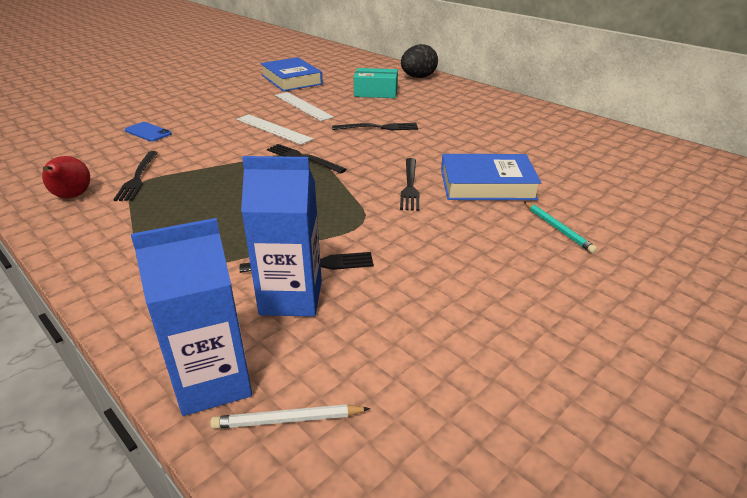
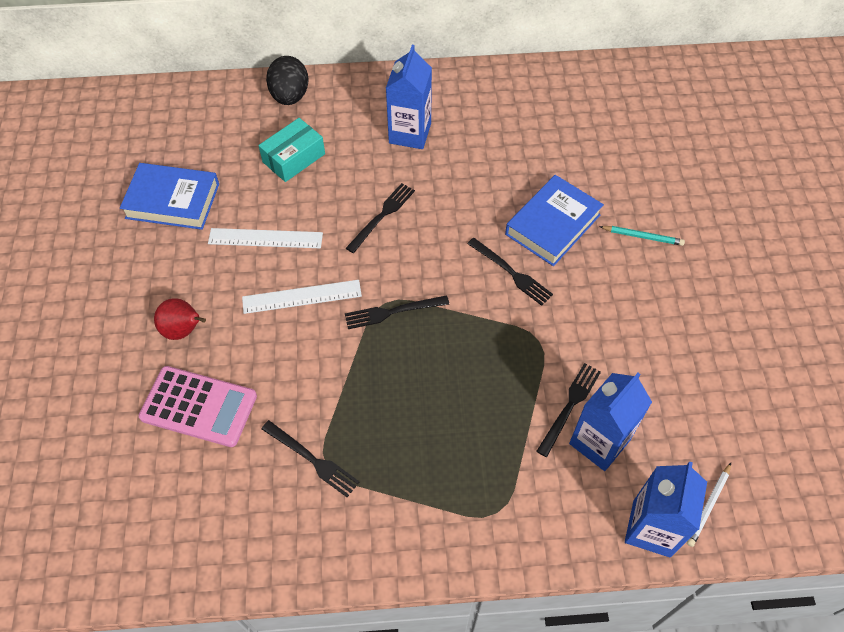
camera: 50 degrees left, 25 degrees up
(72, 197) = (307, 529): red pear -> red pear (183, 330)
(148, 132) = (199, 406): blue phone -> pink calculator
(461, 112) = (410, 133): none -> blue carton

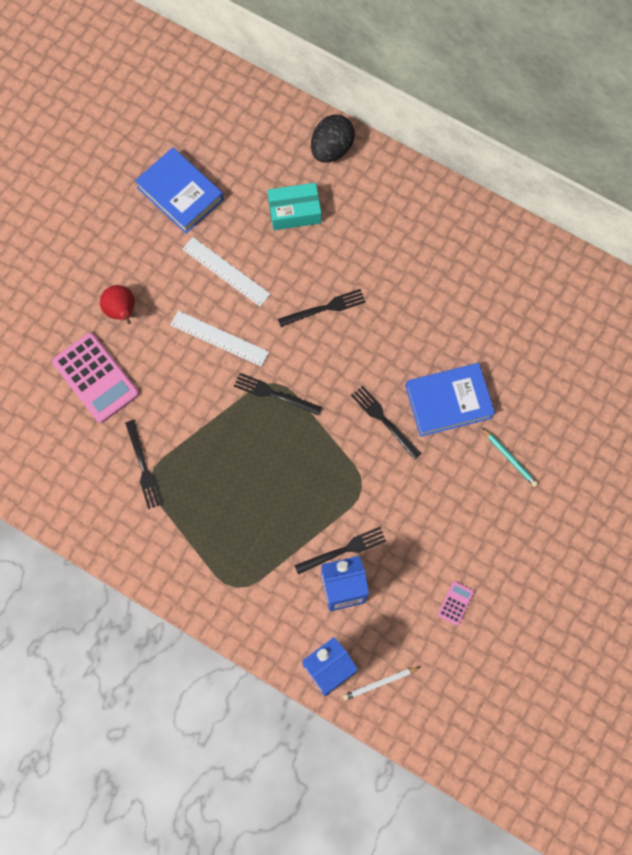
camera: 35 degrees right, 15 degrees up
(410, 133) = (400, 246): blue carton -> none
(511, 273) = (384, 420): black fork -> black fork turned 150 degrees clockwise
(707, 384) = (455, 603): none -> pink calculator

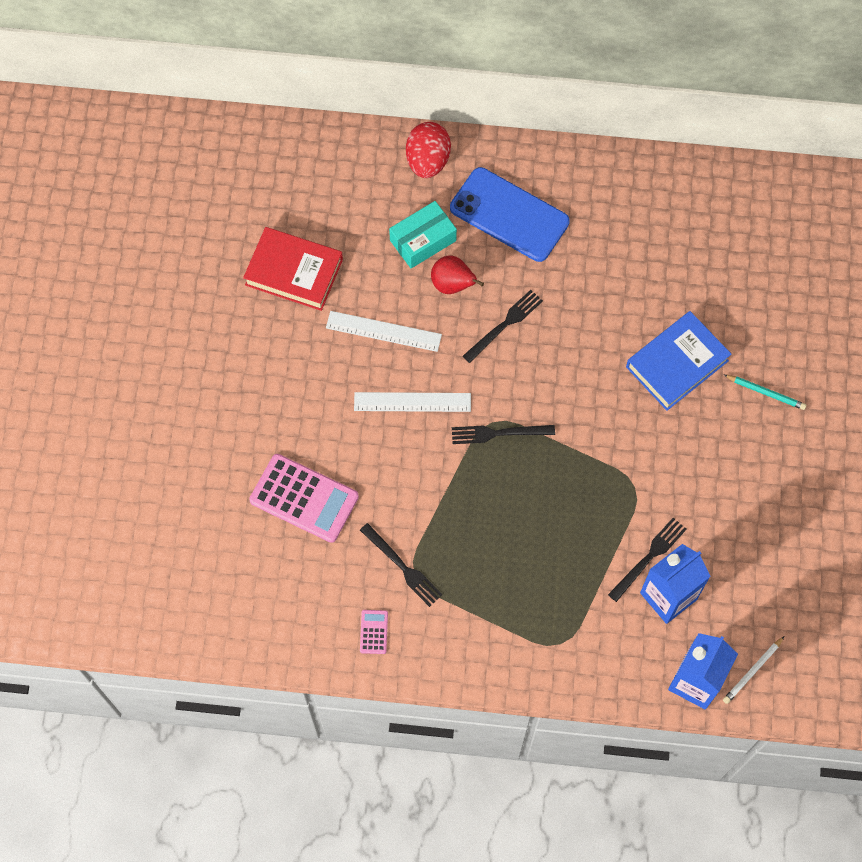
camera: 25 degrees left, 5 degrees down
(121, 311) = (295, 418): red pear -> red pear (452, 285)
(180, 194) = (294, 272): blue book -> red book
(331, 149) = (428, 161): black egg -> red egg
(374, 220) = (509, 215): none -> blue phone
(384, 420) = (623, 410): black fork -> none
(455, 603) = (785, 558): pink calculator -> pink calculator (374, 632)

